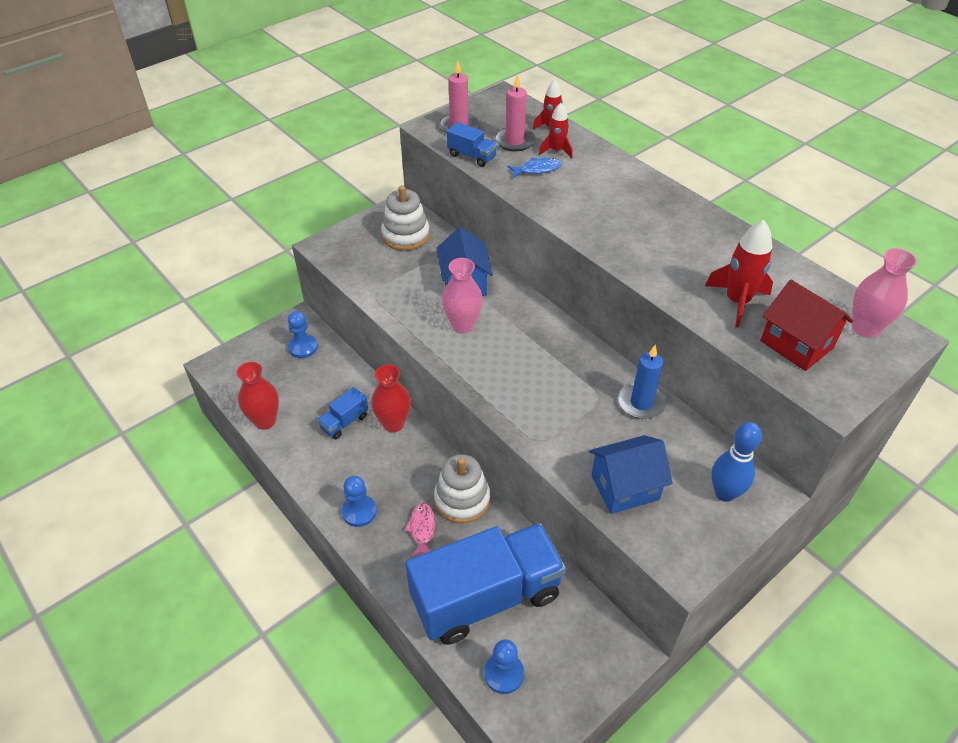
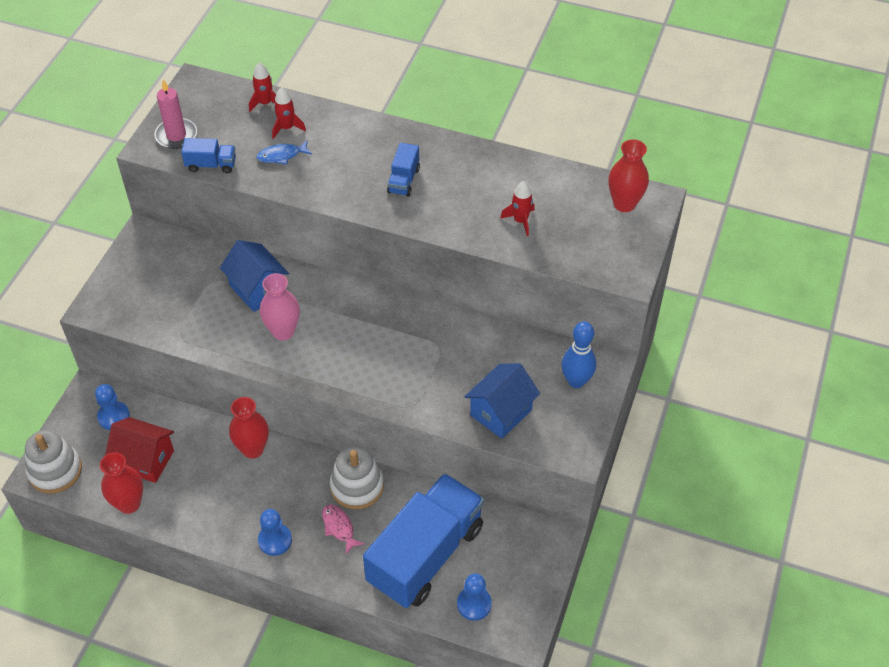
camera: 30 degrees left, 5 degrees up
(344, 422) = (206, 469): blue truck -> blue truck (403, 180)
(405, 235) = (168, 263): white stacking toy -> white stacking toy (55, 471)
(514, 141) = (241, 132): pink candle -> none
(537, 169) = (282, 156): blue fish -> blue fish turned 150 degrees counterclockwise
(641, 403) = (475, 335): blue candle -> none
(737, 302) = (520, 221): red rocket -> red rocket, size x0.64
(796, 344) = (582, 240): red house -> red house (145, 460)
(865, 328) = (624, 204): pink vase -> red vase

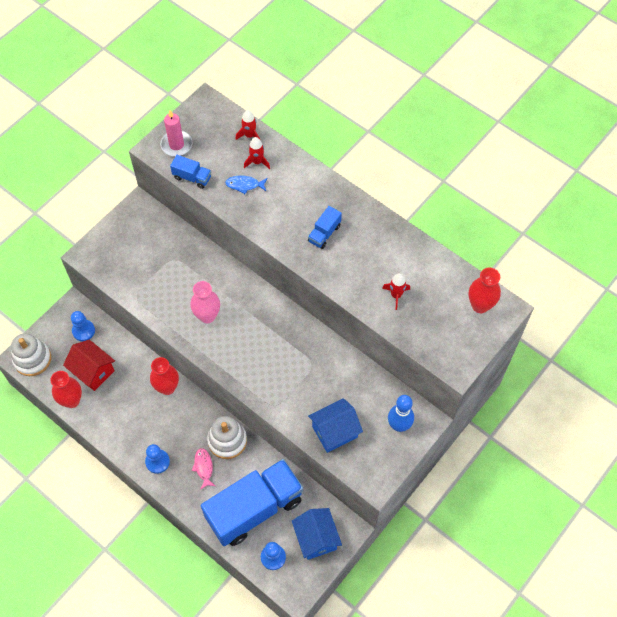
camera: 20 degrees right, 10 degrees up
(257, 289) = (202, 276): blue house -> blue house (316, 538)

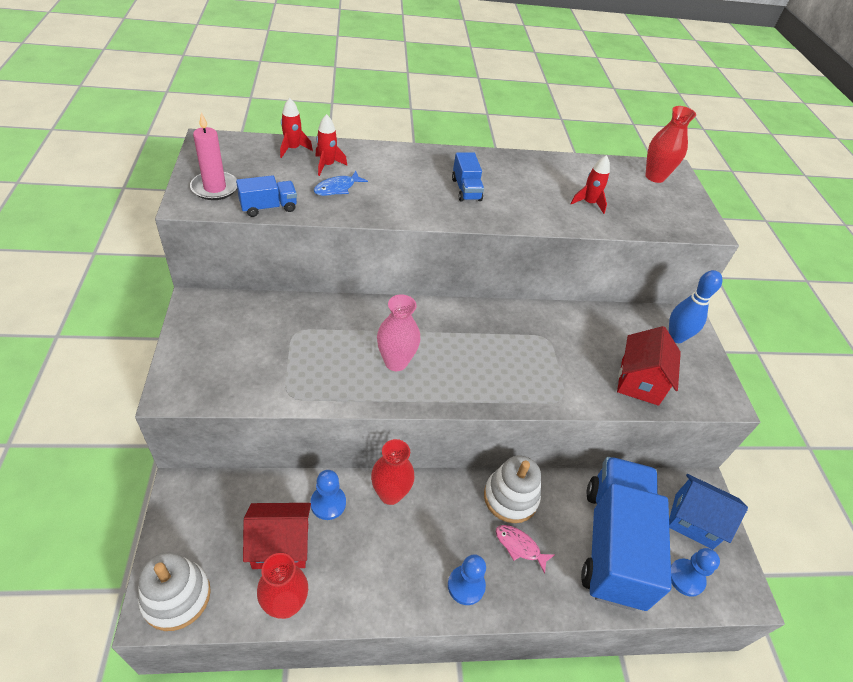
camera: 50 degrees left, 15 degrees down
(83, 331) = (222, 508): blue pawn -> blue pawn (328, 503)
(334, 432) = (639, 382): blue house -> red house

